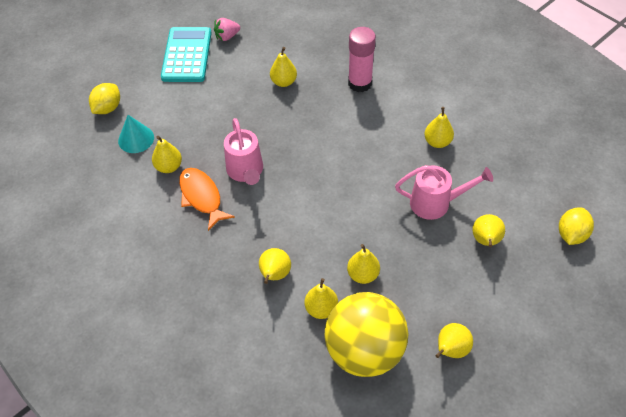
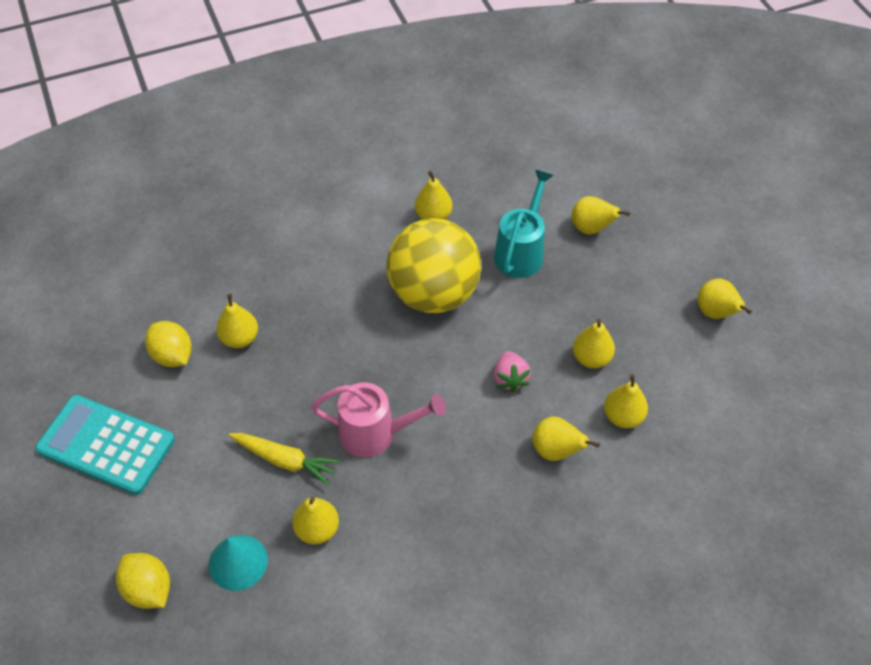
camera: 70 degrees left, 0 degrees up
(202, 197) = (393, 500): orange fish -> none
(208, 135) = (285, 460): none -> yellow carrot
(227, 36) = (103, 380): pink strawberry -> pink strawberry (510, 379)
(360, 83) = (295, 256): pink glue stick -> none
(364, 351) = (692, 392): yellow ball -> yellow ball (434, 294)
(436, 203) = (521, 251): pink watering can -> turquoise watering can
(571, 234) = (612, 156): yellow lemon -> yellow lemon (173, 355)

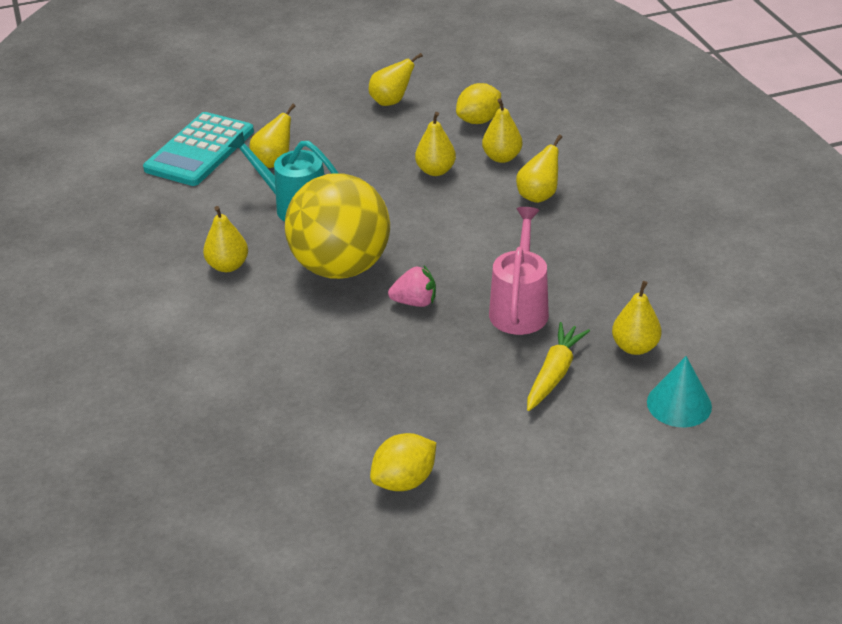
camera: 85 degrees left, 15 degrees down
(106, 445) = (536, 533): turquoise calculator -> turquoise calculator (199, 150)
(148, 589) = (721, 474): yellow lemon -> yellow lemon (479, 120)
(240, 338) = (384, 419): yellow pear -> none
(510, 379) = (456, 219): pink strawberry -> pink strawberry (415, 302)

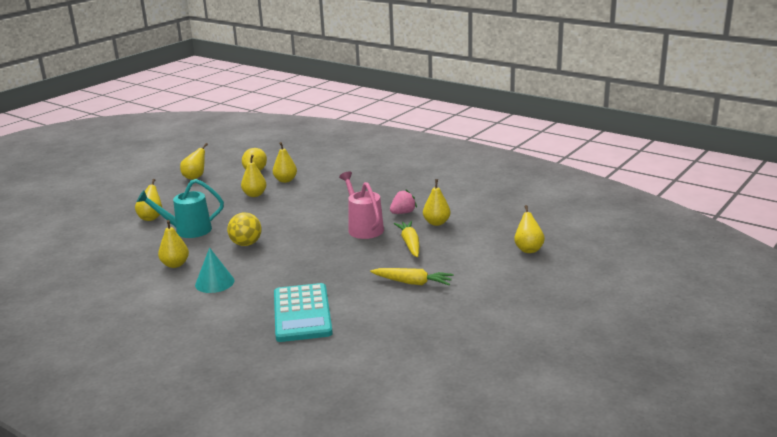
camera: 35 degrees left, 15 degrees down
(199, 150) = (95, 226): turquoise calculator -> turquoise calculator (302, 313)
(341, 267) = (246, 244): yellow ball -> yellow ball, size x0.51
(404, 480) = (383, 306): yellow lemon -> none
(415, 302) = (305, 243): pink strawberry -> pink strawberry (403, 213)
(485, 455) = (412, 283): none -> yellow carrot
(538, 195) = (322, 188): yellow pear -> yellow pear (528, 249)
(679, 404) = (480, 234): turquoise cone -> turquoise cone (214, 282)

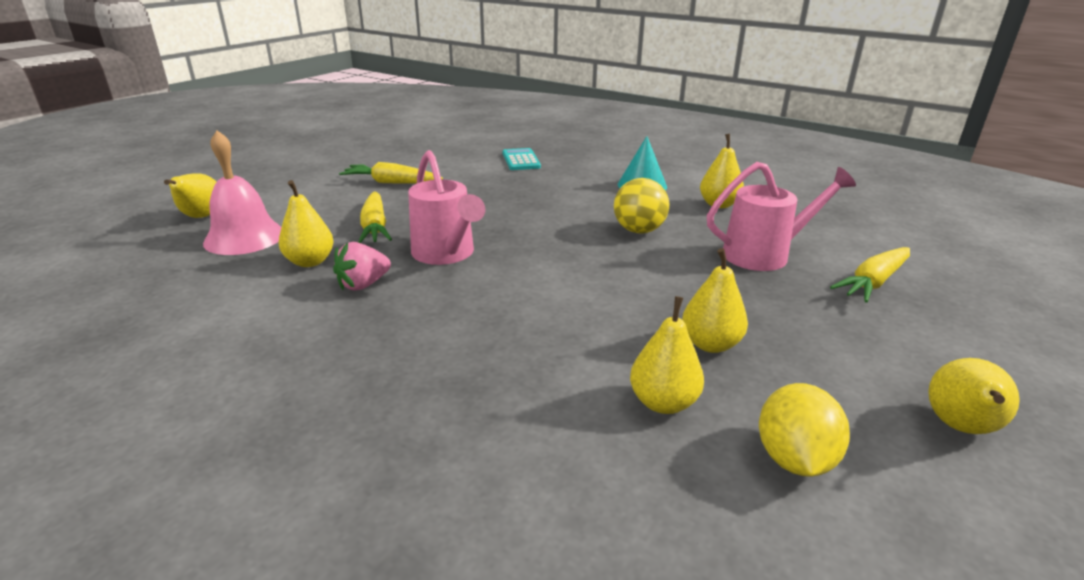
camera: 175 degrees right, 5 degrees up
(151, 217) = (873, 282): yellow pear -> yellow carrot
(187, 230) = (764, 254): turquoise watering can -> pink watering can
(302, 313) = (521, 160): turquoise calculator -> turquoise calculator, size x0.53
(485, 236) = (244, 237): none -> pink bell

